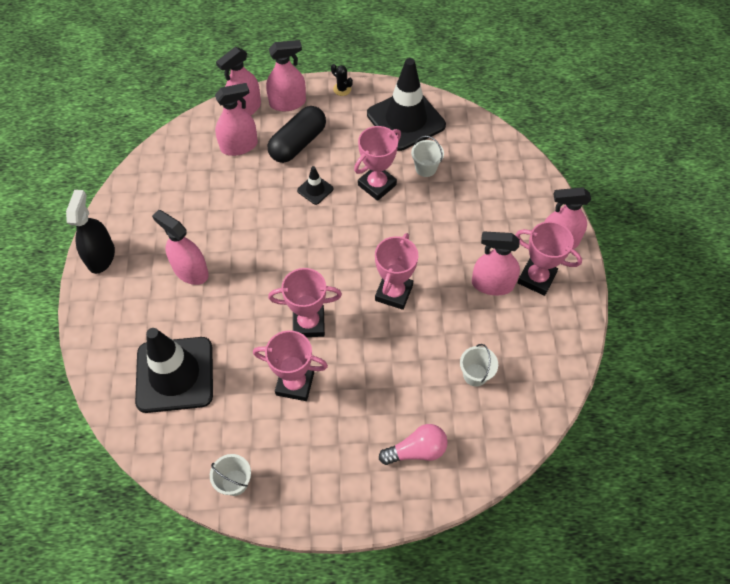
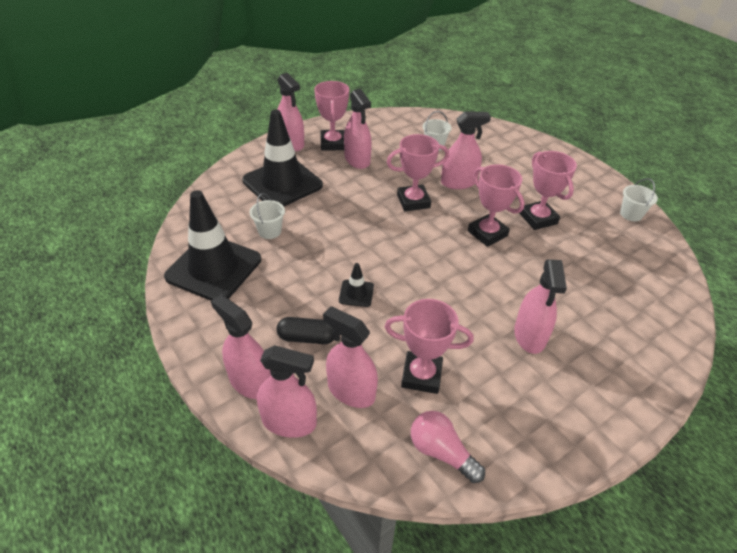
camera: 125 degrees left, 15 degrees down
(101, 256) = (600, 426): black spray bottle -> none
(175, 374) = (617, 287): black traffic cone -> black traffic cone (282, 183)
(298, 143) = (307, 338): black capsule -> black capsule, size x0.64
(342, 89) = (196, 340): black cactus -> none
(377, 185) = (315, 254): pink trophy -> pink trophy (421, 375)
(396, 353) = (458, 182): none -> pink spray bottle
(416, 450) = (510, 151): pink light bulb -> pink light bulb (441, 452)

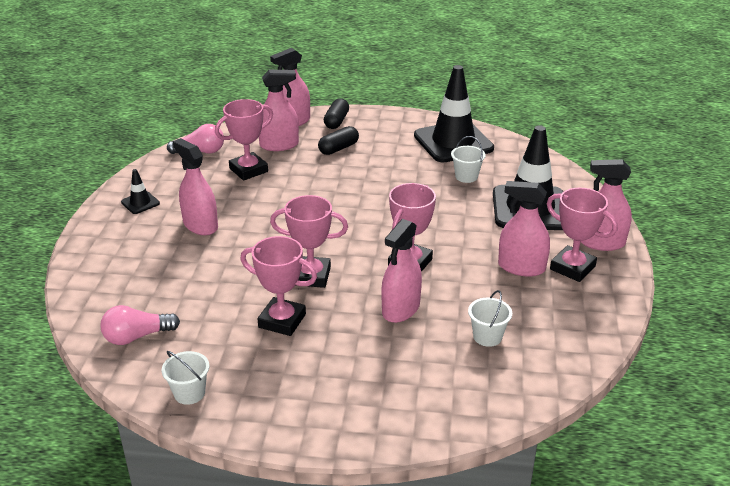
camera: 135 degrees right, 10 degrees down
(250, 381) = (336, 121): pink spray bottle -> black capsule
(356, 293) = (347, 181): black traffic cone -> black traffic cone (140, 203)
(647, 267) = (137, 336): none -> pink light bulb

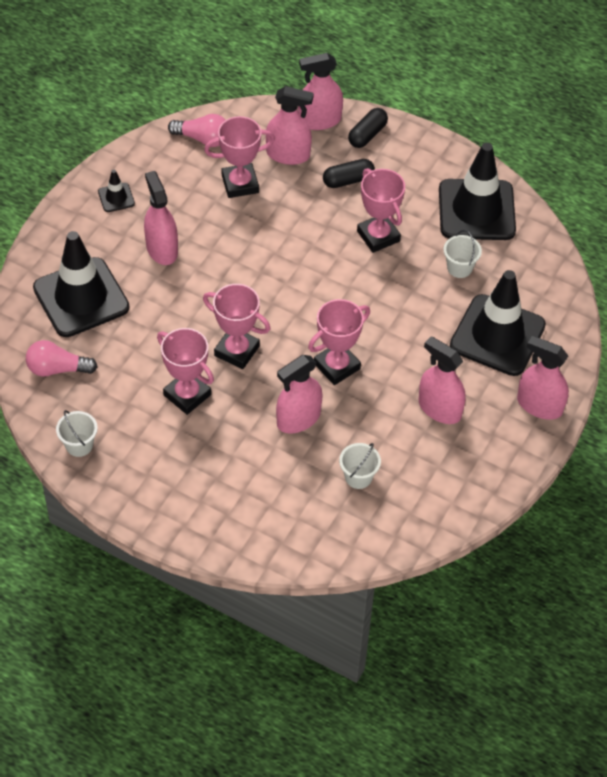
camera: 20 degrees right, 20 degrees up
(138, 277) = (81, 298): none -> black traffic cone
(572, 268) = (488, 426): pink trophy -> pink trophy (378, 236)

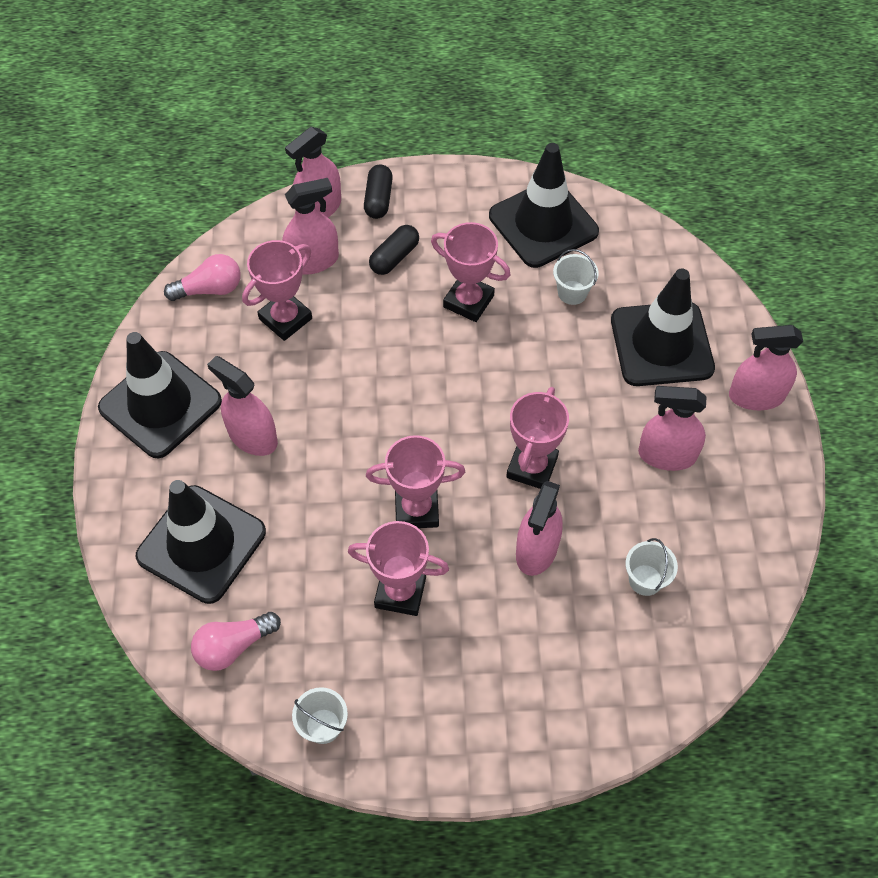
camera: 30 degrees left, 5 degrees up
(116, 198) = (160, 404): black traffic cone -> black traffic cone, size x2.35

